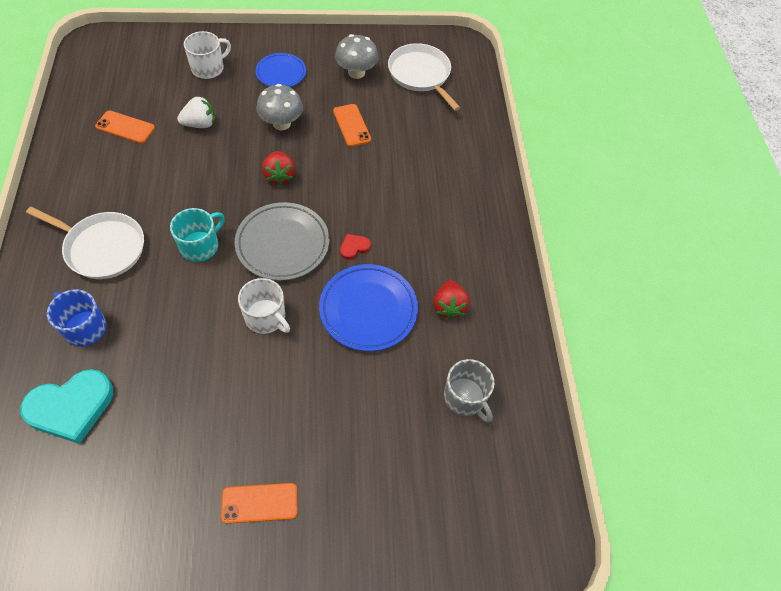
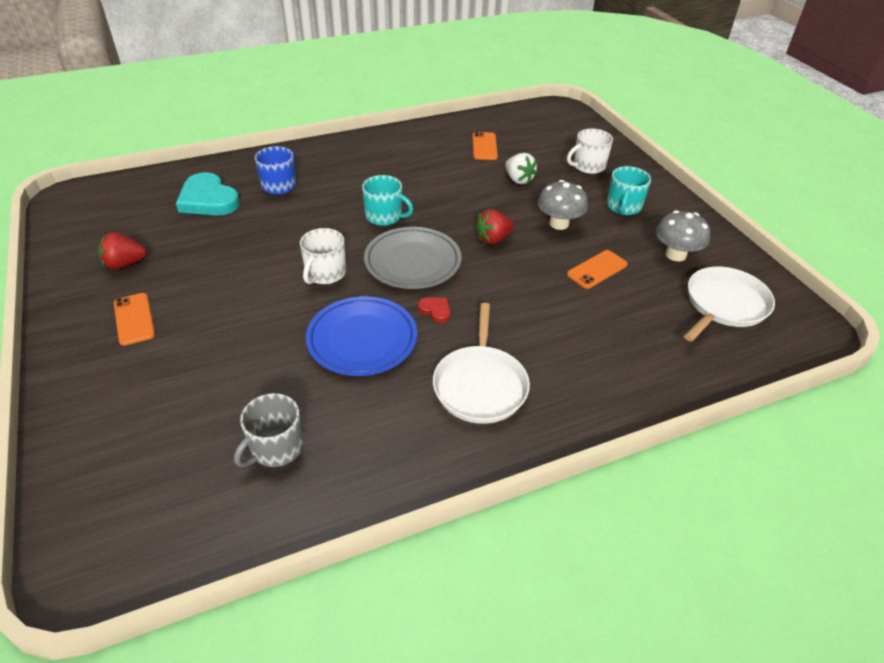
camera: 75 degrees right, 15 degrees down
(102, 248) = (357, 171): white pan -> white pan (480, 385)
(208, 68) = (588, 166): white mug -> white mug turned 120 degrees clockwise
(281, 73) = (623, 207): blue plate -> turquoise mug
(448, 306) = (394, 406): red strawberry -> red strawberry (125, 264)

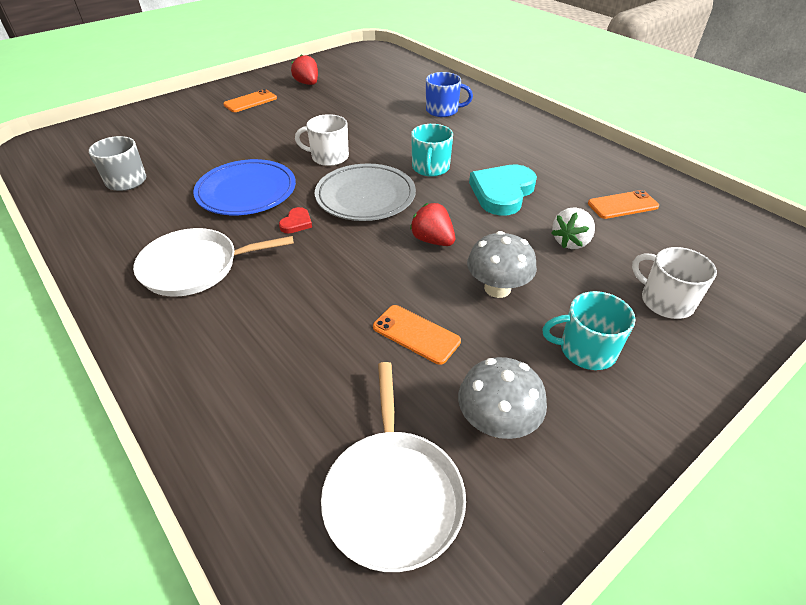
camera: 75 degrees right, 0 degrees up
(208, 200) = (401, 89): turquoise heart -> turquoise heart (502, 192)
(724, 305) = (393, 495): white pan -> white pan turned 60 degrees clockwise

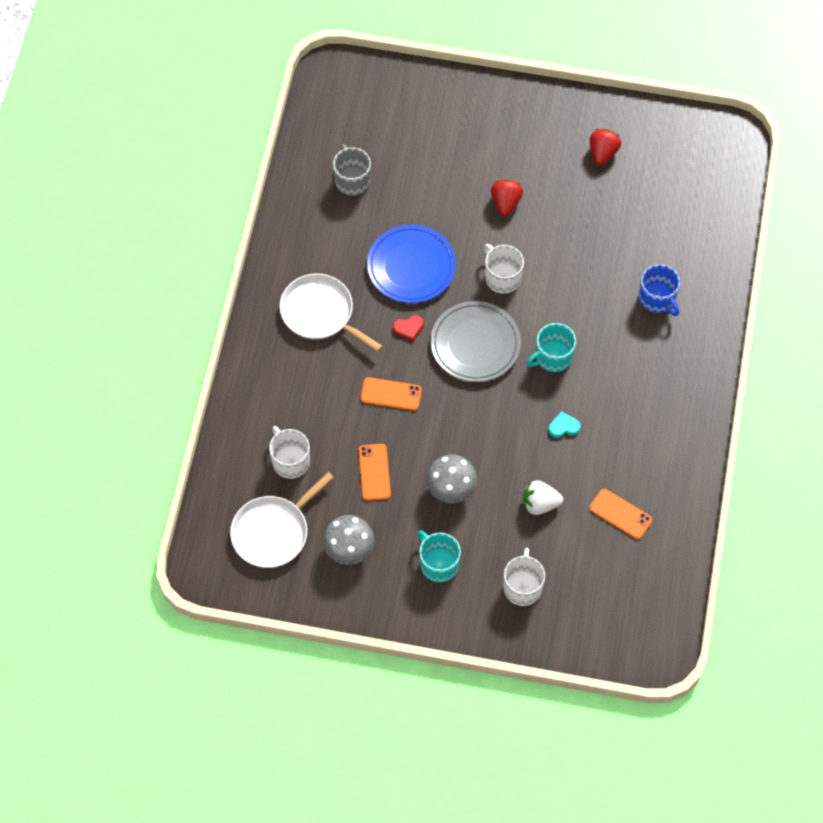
camera: 50 degrees right, 20 degrees up
(250, 101) = (528, 142): orange phone -> orange phone (391, 394)
(316, 402) = (290, 461): none -> white mug
(432, 240) = (465, 421): red strawberry -> red strawberry (505, 203)
(502, 192) = (563, 426): turquoise heart -> turquoise heart, size x0.45

